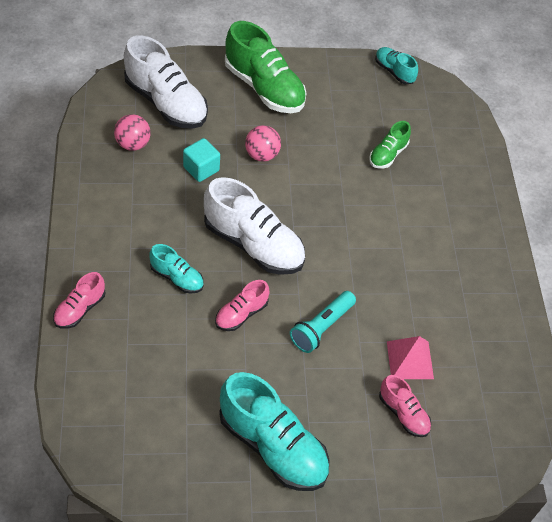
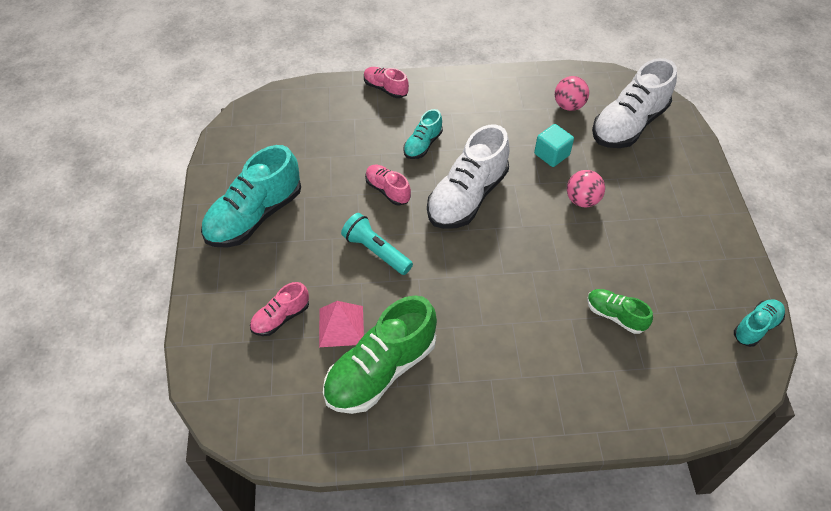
camera: 95 degrees right, 0 degrees up
(264, 87) = (678, 200): green shoe -> green shoe (381, 370)

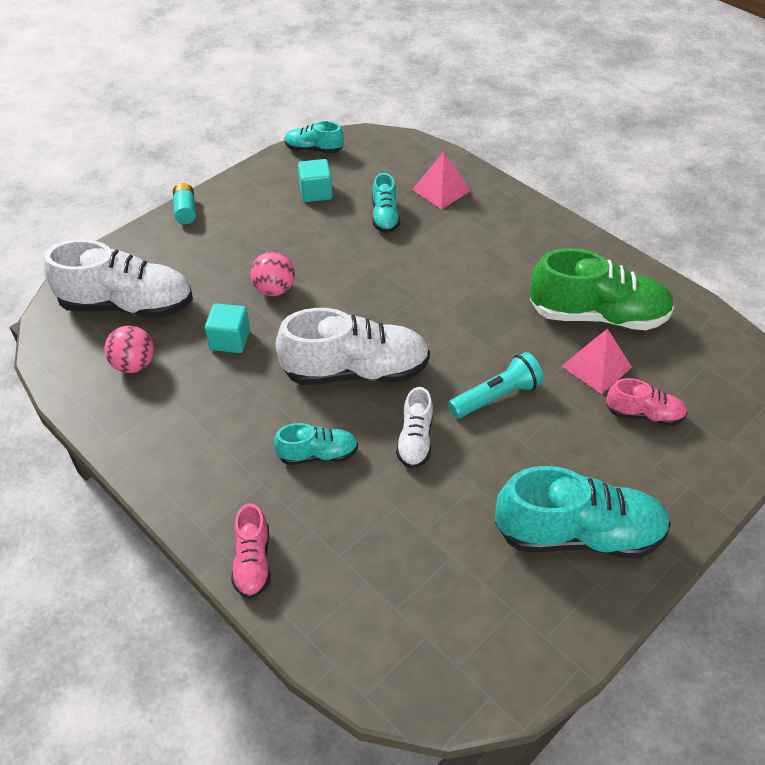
camera: 130 degrees left, 5 degrees down
(376, 251) = (496, 396): turquoise flashlight -> turquoise flashlight turned 120 degrees counterclockwise
(387, 190) = (415, 440): pink shoe -> white shoe
(615, 315) = (385, 216): green shoe -> turquoise shoe
(621, 383) = (441, 190): none -> pink pyramid
(685, 290) = (316, 192): none -> turquoise cube
(718, 198) = (185, 211): none -> turquoise battery

